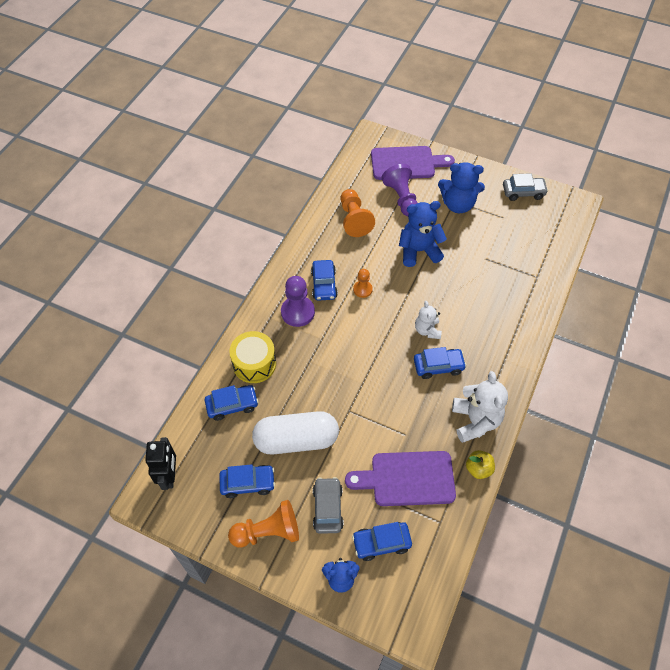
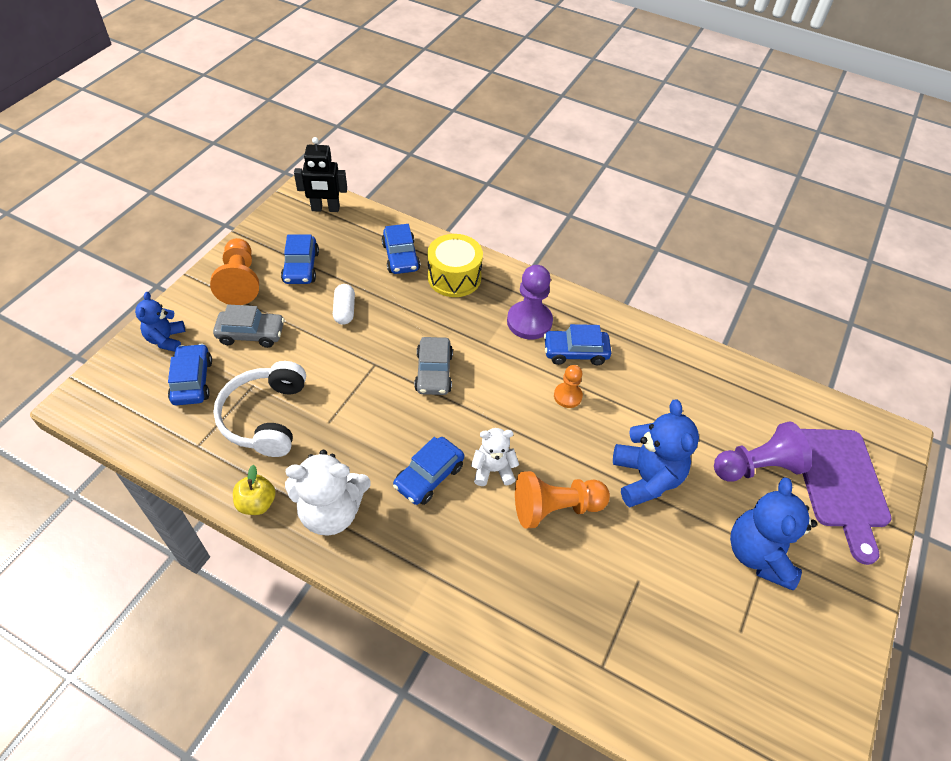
camera: 90 degrees right, 5 degrees down
(296, 440) = (344, 310): white capsule -> white capsule, size x0.46
(354, 219) = (700, 397): orange pawn -> orange pawn (555, 508)
(407, 478) = (265, 417): purple cutting board -> white headphones
(438, 366) = (429, 476): blue car -> blue car turned 45 degrees clockwise
(523, 192) = (814, 685): grey car -> grey car (434, 372)

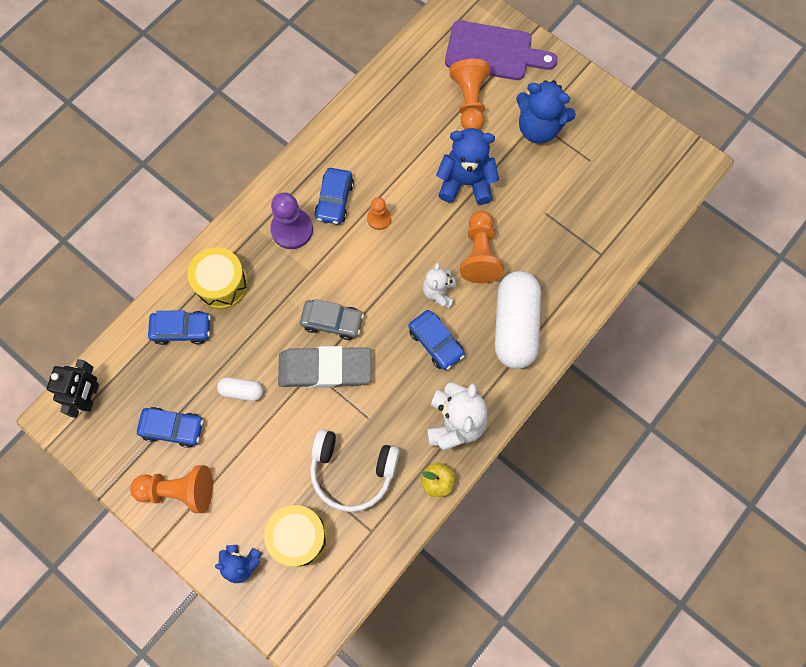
camera: 75 degrees left, 20 degrees up
(192, 381) = (298, 537): blue car -> yellow drum
(251, 334) = (252, 481): grey car -> none
(379, 374) = (325, 369): none -> grey eraser
(469, 563) = (515, 325): none -> white capsule
(756, 466) = (469, 102): purple pawn -> orange pawn

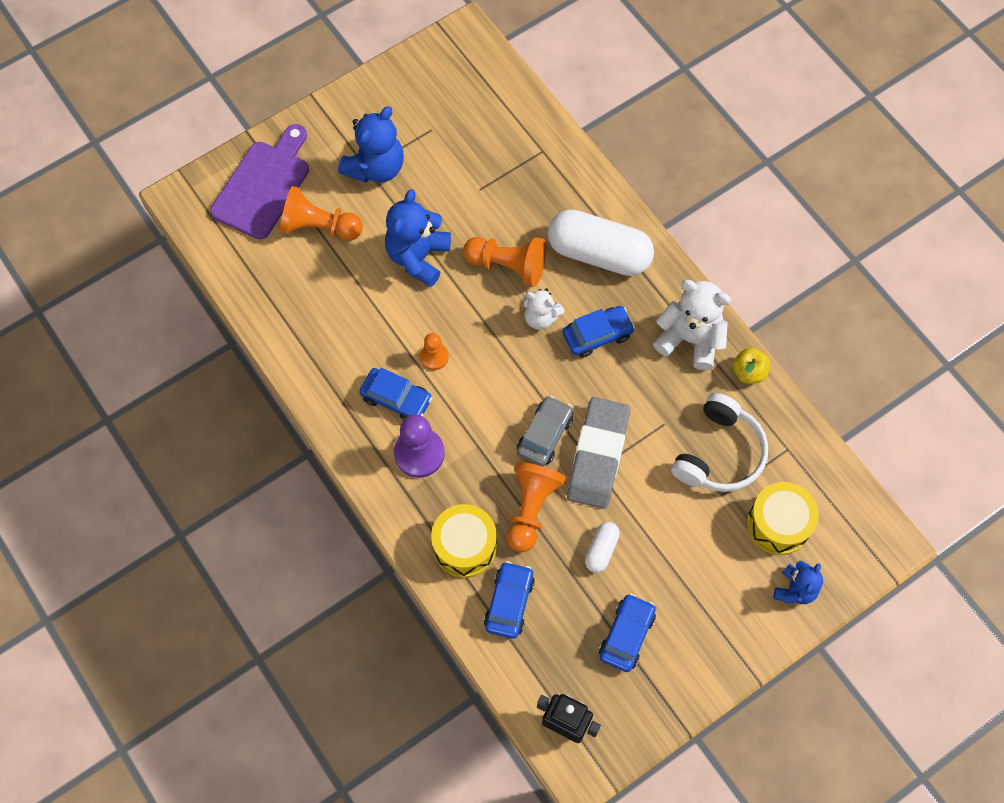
camera: 75 degrees left, 5 degrees down
(179, 490) = (700, 642): orange pawn -> orange pawn (531, 509)

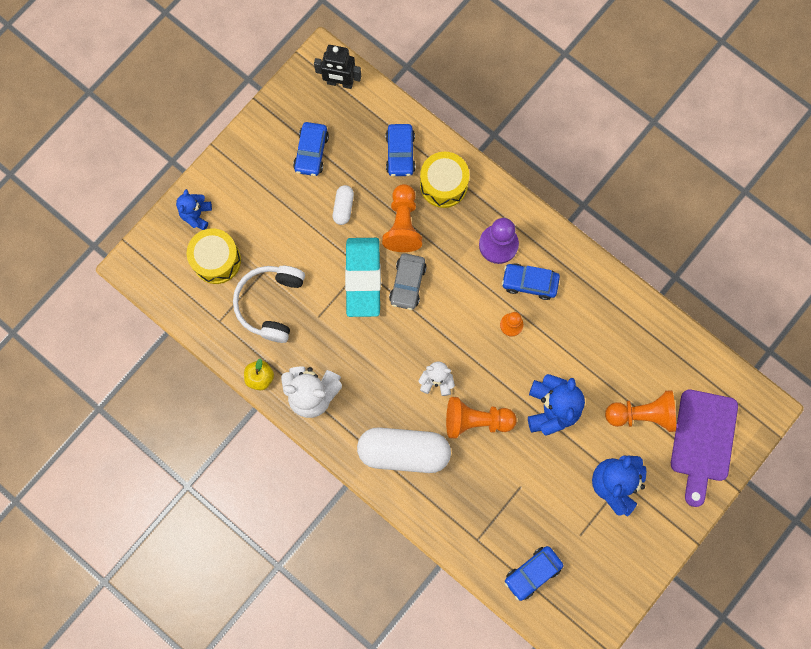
camera: 165 degrees right, 10 degrees up
(597, 335) = (387, 377): blue car -> blue car (532, 573)
(597, 455) = (363, 278): grey eraser -> turquoise eraser

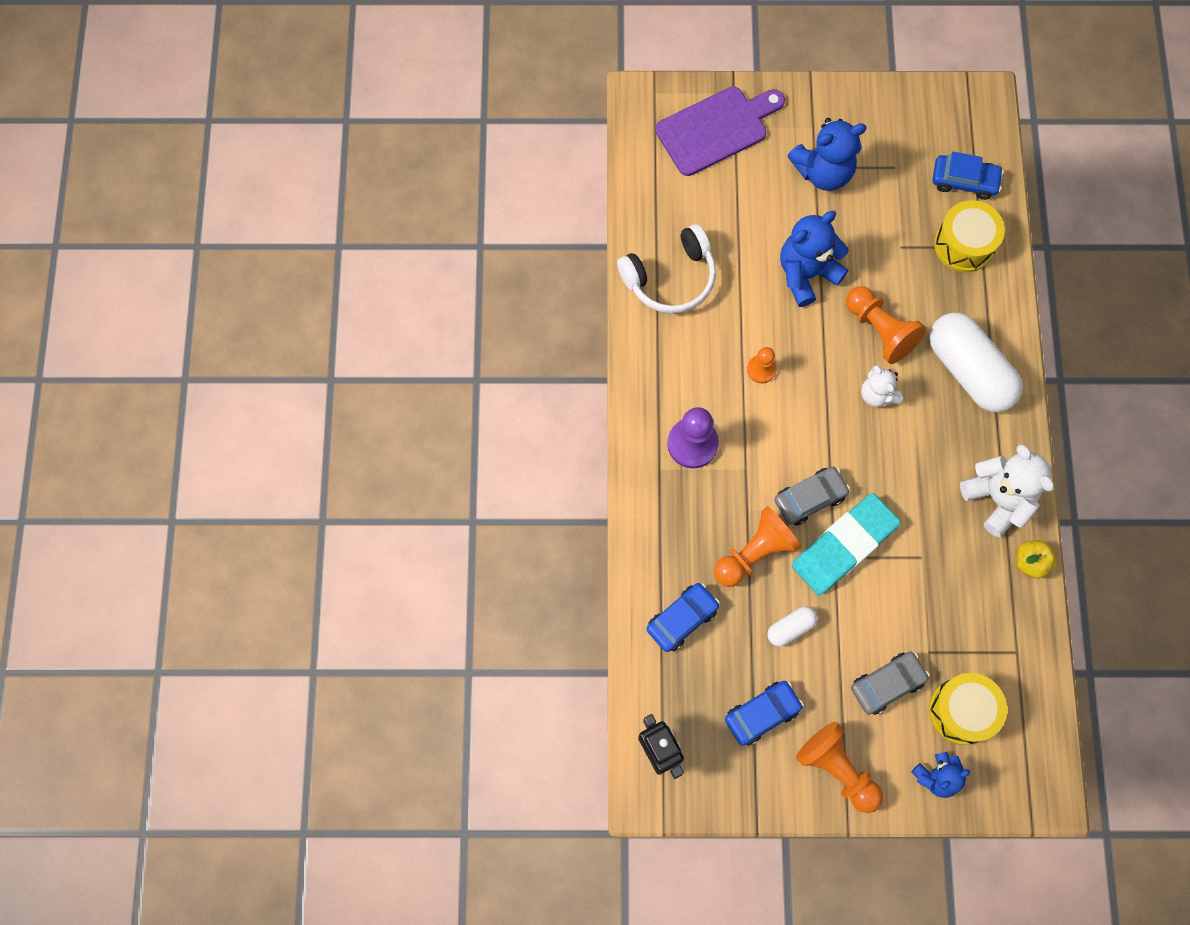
camera: 130 degrees left, 5 degrees down
(267, 233) = (887, 684): none -> grey car
(271, 304) = (952, 615): white headphones -> white headphones (670, 278)
(443, 184) = (677, 547): yellow drum -> yellow drum (964, 244)
(529, 283) = (704, 385): blue car -> none
(642, 414) = (739, 194): orange pawn -> orange pawn (837, 769)

